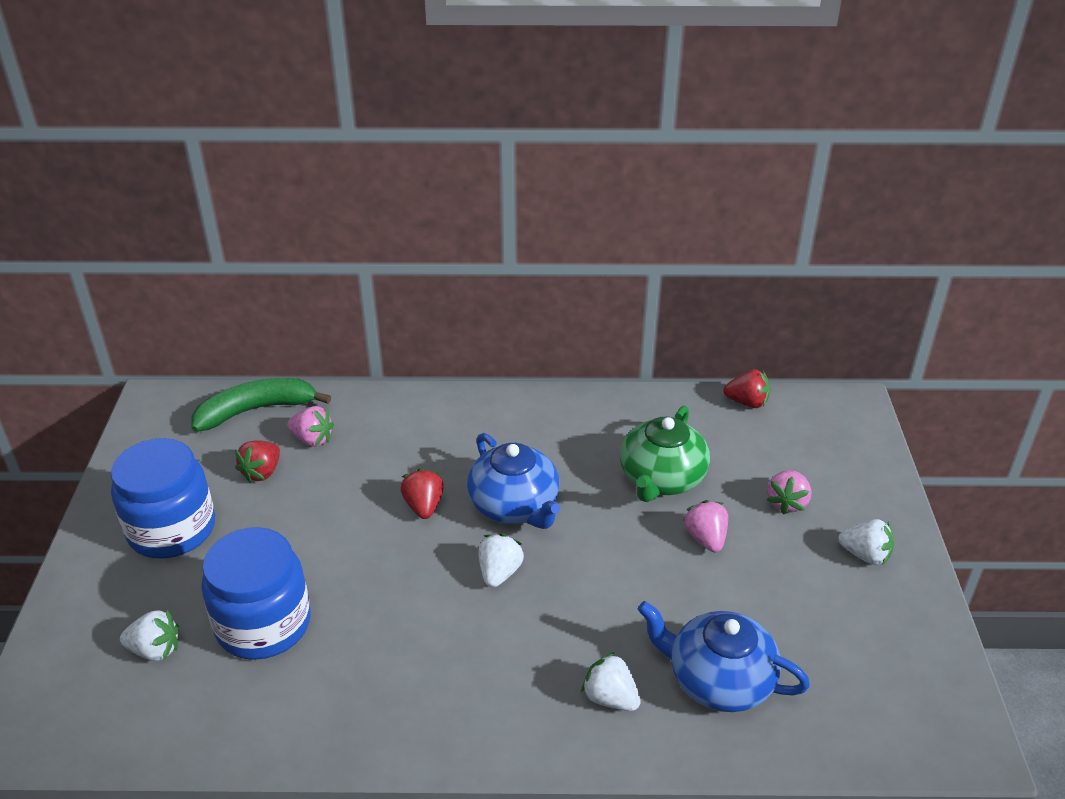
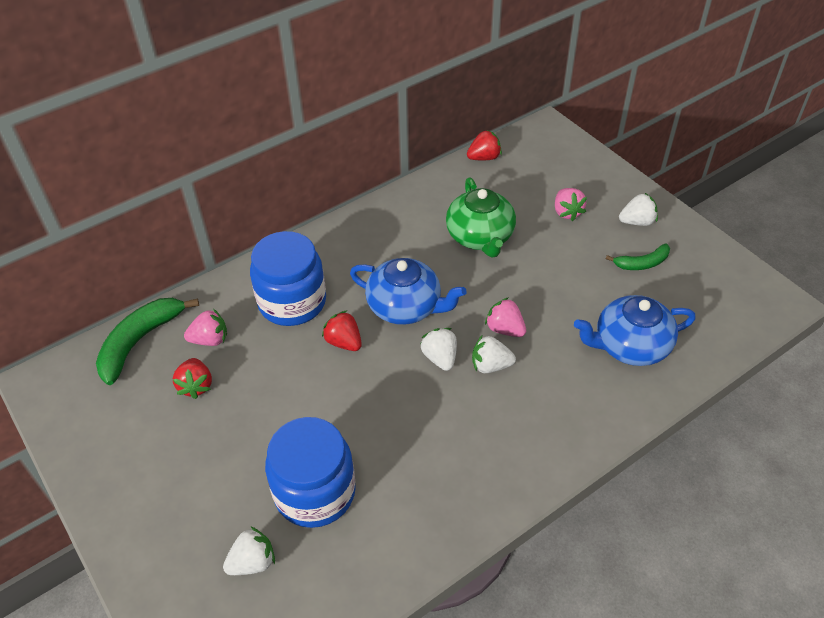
camera: 35 degrees left, 10 degrees up
(172, 529) = (168, 469): blue jar -> blue jar (292, 302)
(610, 698) = (582, 395): white strawberry -> white strawberry (490, 365)
(706, 539) = (542, 261): pink strawberry -> pink strawberry (505, 329)
(825, 602) = (642, 263): none -> green banana

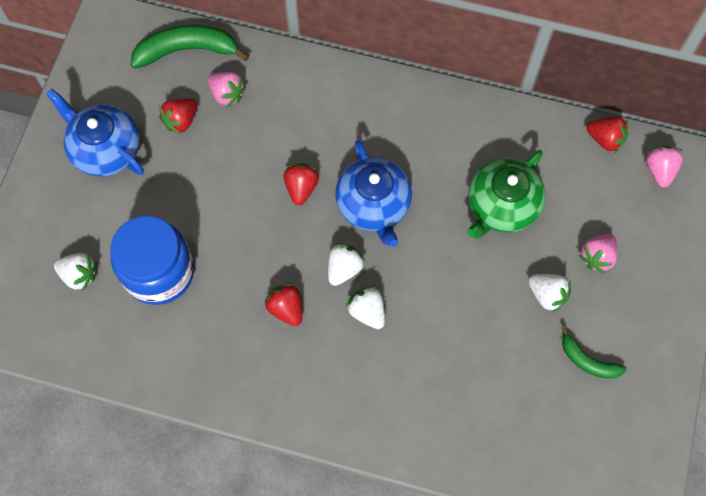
camera: 50 degrees right, 20 degrees up
(292, 302) = (308, 120): blue jar -> none
(438, 418) = (286, 308): none -> red strawberry
(505, 329) = (414, 297): pink strawberry -> pink strawberry (659, 170)
(630, 345) = (479, 408): blue teapot -> blue teapot (105, 149)
(637, 222) = (639, 325): white strawberry -> white strawberry (547, 295)

